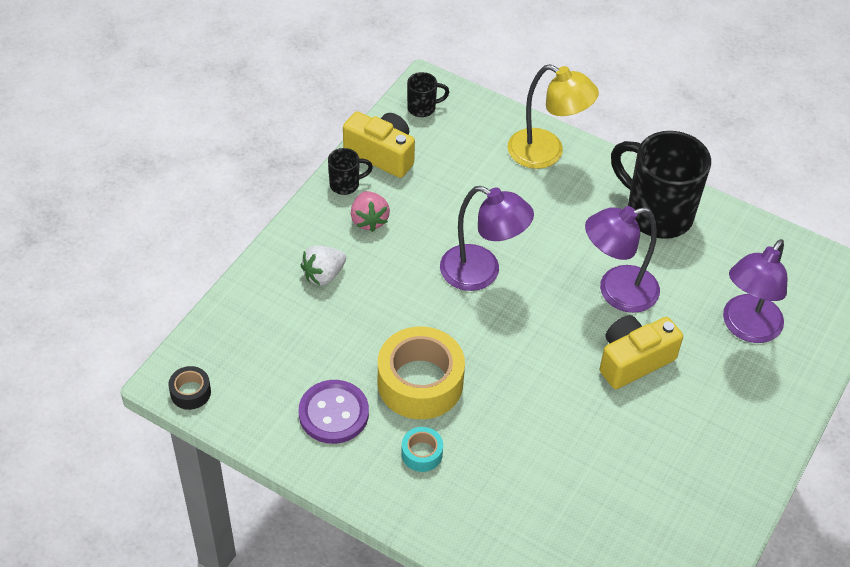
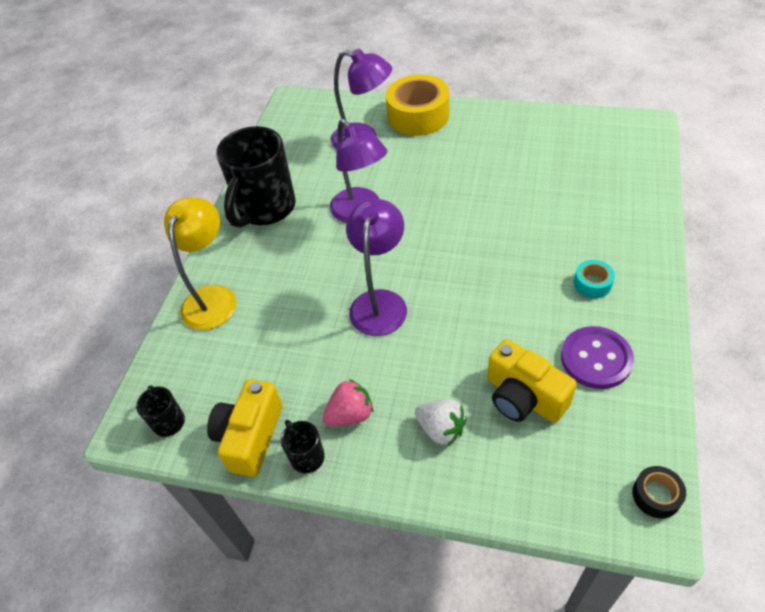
camera: 100 degrees left, 0 degrees up
(420, 383) = (524, 307): yellow tape -> yellow tape (418, 116)
(633, 360) = (425, 187): yellow camera -> yellow camera (524, 397)

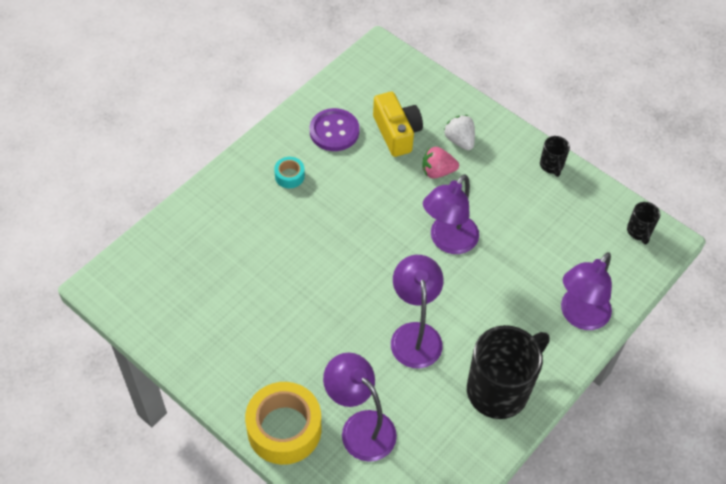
camera: 160 degrees left, 5 degrees up
(213, 297) = (579, 316): yellow lamp -> purple lamp
(250, 437) = (584, 194): yellow camera -> none
(350, 414) = (511, 175): pink strawberry -> pink strawberry (437, 171)
(656, 495) = (367, 58): black tape -> none

